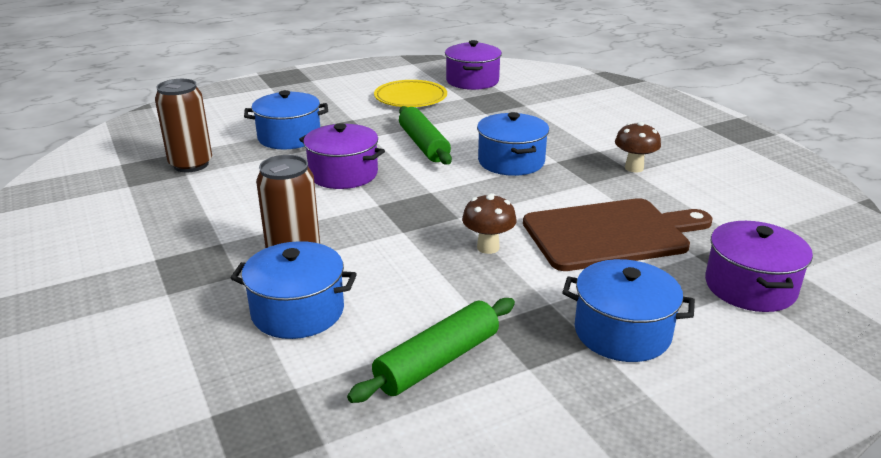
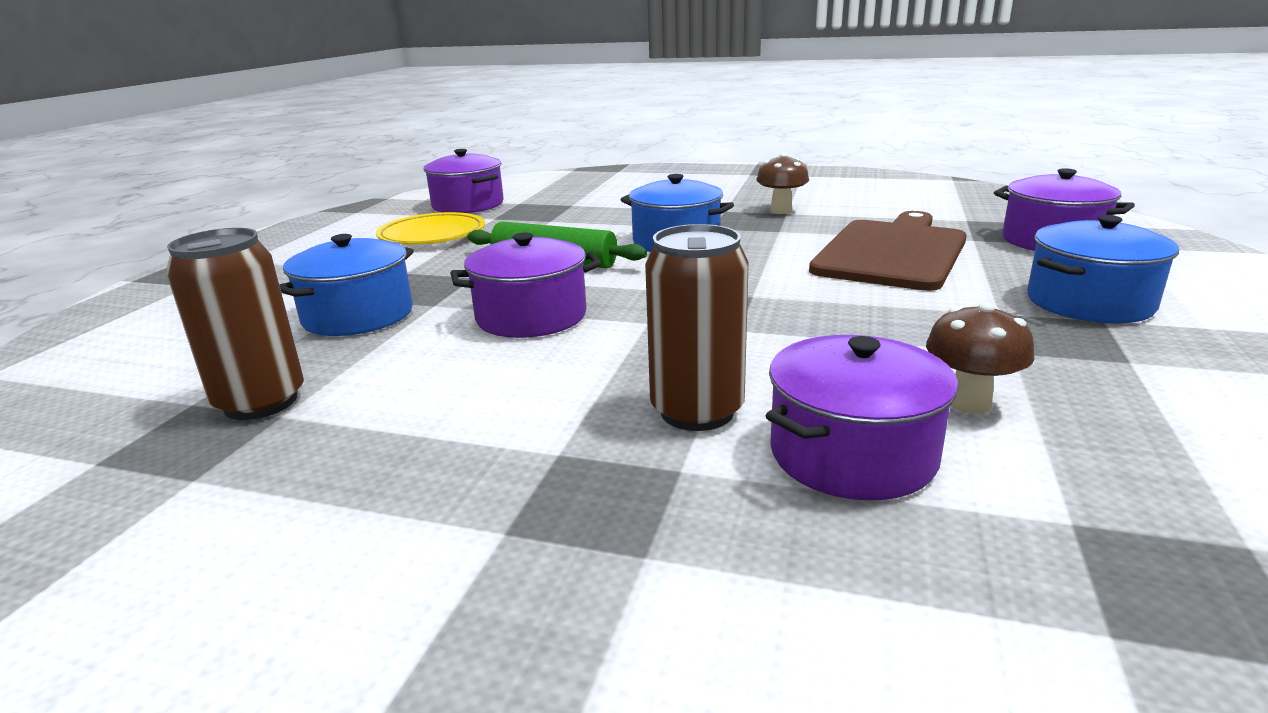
camera: 45 degrees left, 5 degrees down
(298, 311) = (852, 454): blue pot -> purple pot
(437, 361) = (1076, 402): green rolling pin -> none
(488, 247) = (843, 303): brown mushroom -> brown mushroom (969, 403)

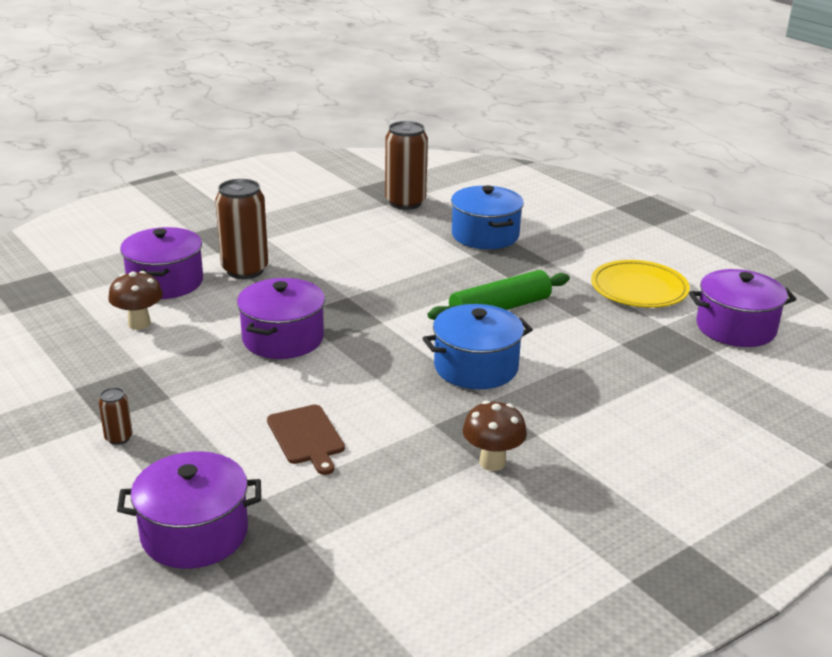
camera: 125 degrees right, 5 degrees up
(531, 317) = (408, 272): purple pot -> purple pot (283, 338)
(892, 252) = (307, 437): brown cutting board -> brown cutting board, size x0.49
(1089, 302) = (118, 438): blue pot -> brown can

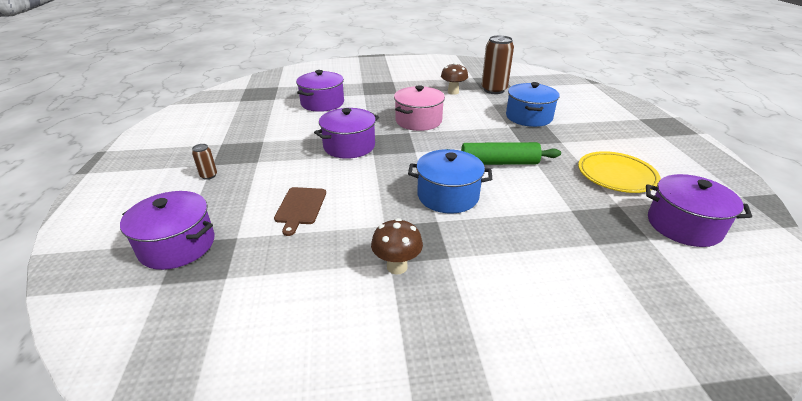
camera: 30 degrees right, 5 degrees up
(139, 324) = (287, 120): brown mushroom -> brown mushroom (453, 92)
(245, 270) = (368, 106): brown can -> none
(344, 276) = (418, 121): none -> pink pot

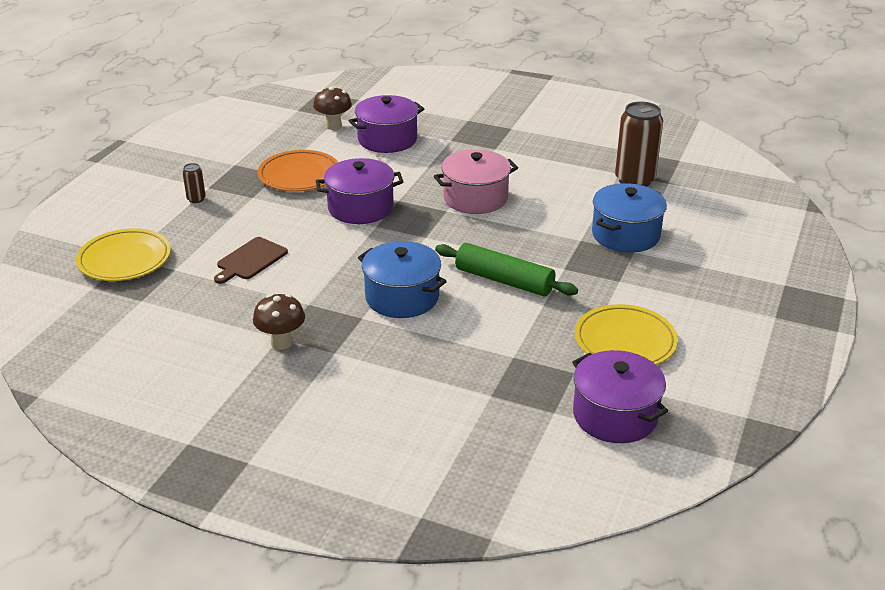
camera: 30 degrees right, 0 degrees up
(177, 245) = (124, 259): purple pot -> yellow plate
(281, 138) = (299, 175): none -> orange plate
(453, 92) = (572, 168): brown mushroom -> brown mushroom (333, 126)

